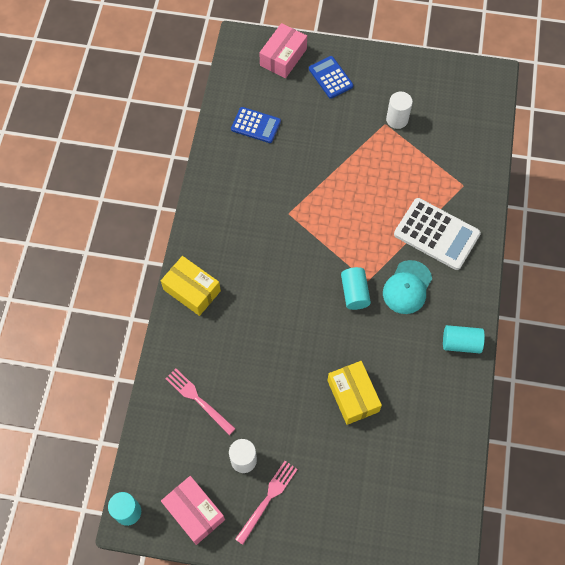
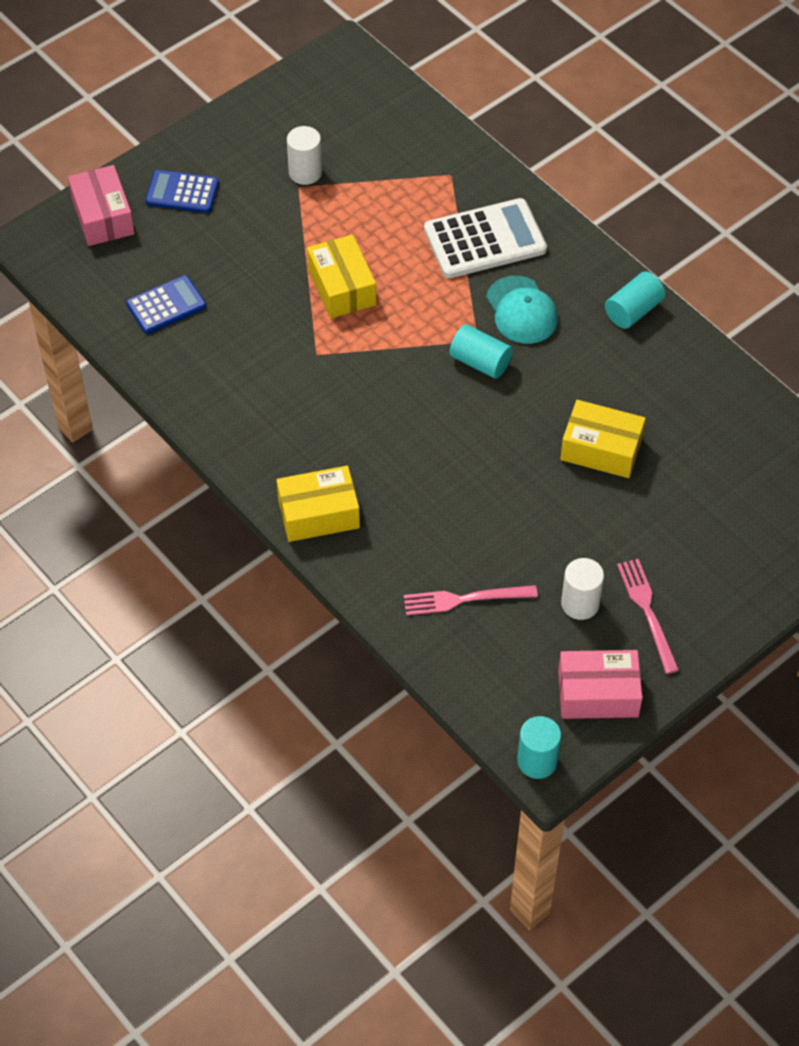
camera: 50 degrees left, 10 degrees down
(340, 192) = (342, 287): none -> yellow box

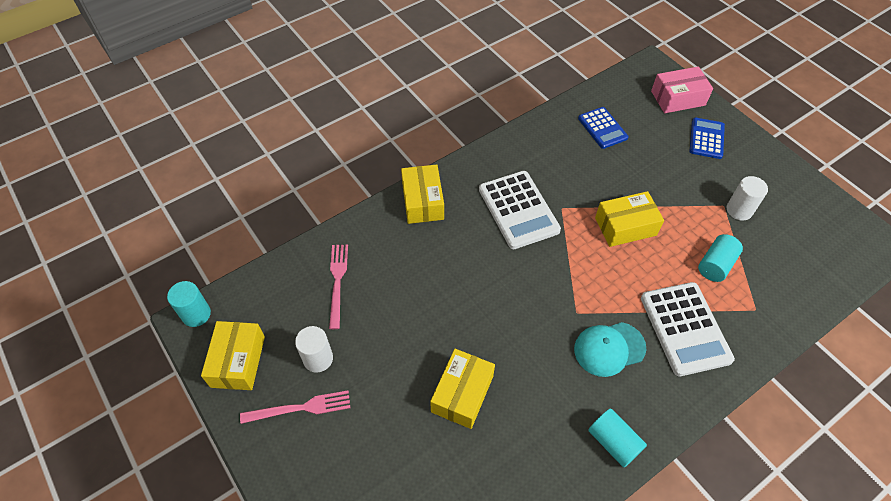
camera: 95 degrees right, 0 degrees up
(324, 401) = (518, 210): none -> white calculator
(480, 362) = (554, 312): turquoise cylinder -> turquoise cylinder (715, 265)
(598, 693) = (238, 361): pink box -> yellow box

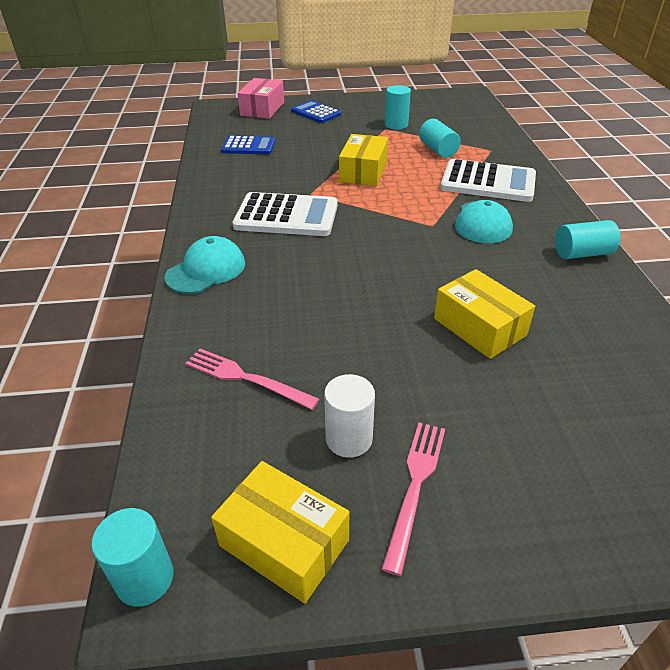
camera: 60 degrees left, 15 degrees down
(423, 201) = (206, 270): yellow box -> turquoise cap
(739, 210) = (396, 125): white cylinder -> turquoise cylinder

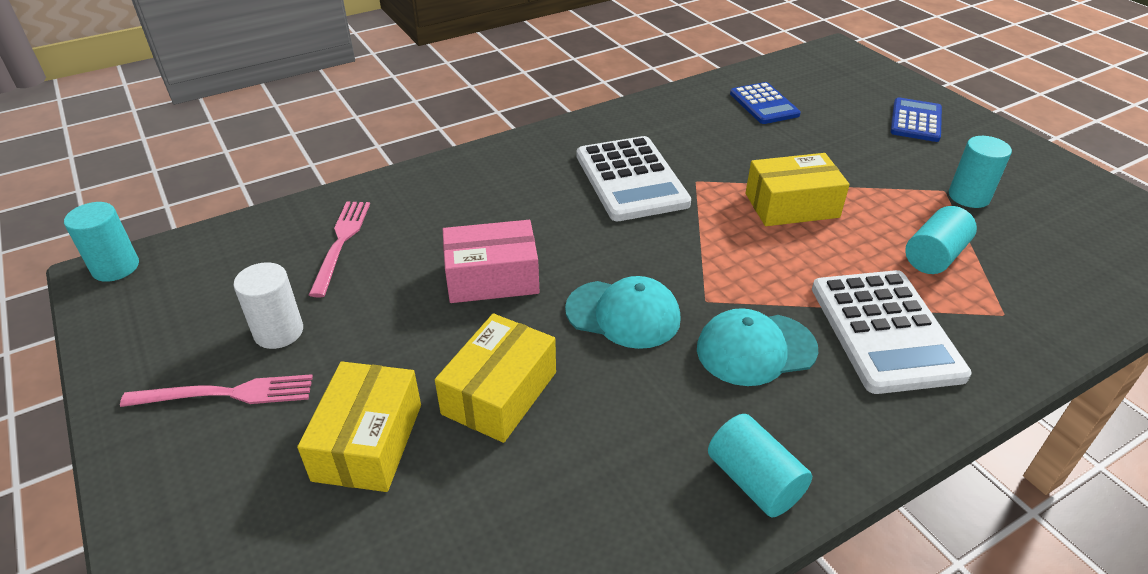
camera: 65 degrees right, 0 degrees up
(206, 270) = (492, 164): turquoise cap -> turquoise cap (623, 314)
(262, 109) = (873, 81): pink box -> pink box (492, 277)
(284, 543) = (152, 327): yellow box -> yellow box (368, 442)

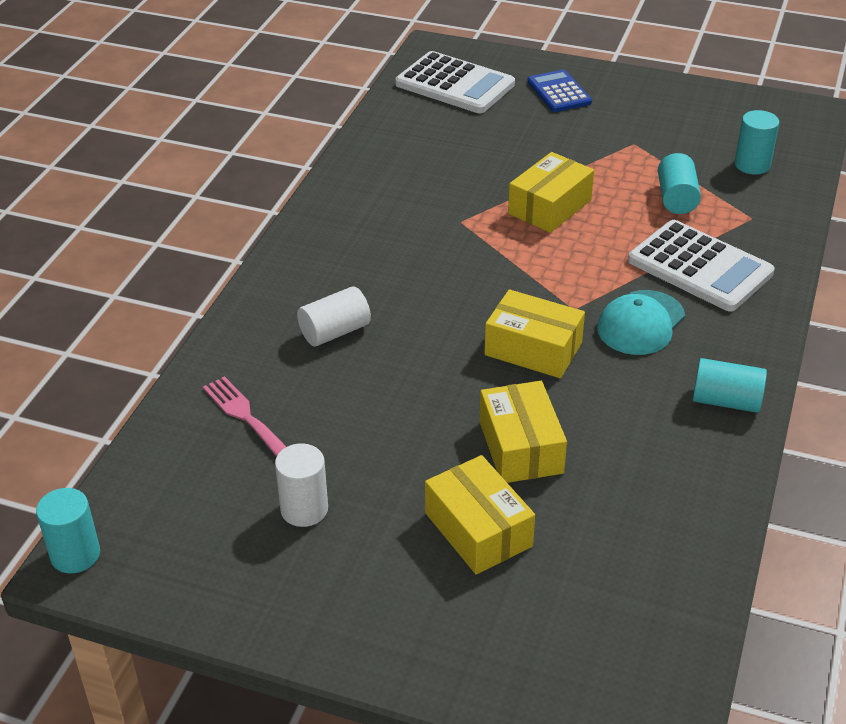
camera: 40 degrees left, 0 degrees up
(226, 394) = (332, 570): pink fork -> none
(487, 213) = (335, 332): none -> white cylinder
(492, 277) = (409, 377): pink box -> none
(623, 314) = (533, 349): turquoise cap -> yellow box
(631, 179) = (411, 245): white calculator -> white calculator (455, 84)
(764, 104) = (434, 128): blue calculator -> none
(969, 196) = (653, 141): turquoise cylinder -> turquoise cylinder (752, 165)

